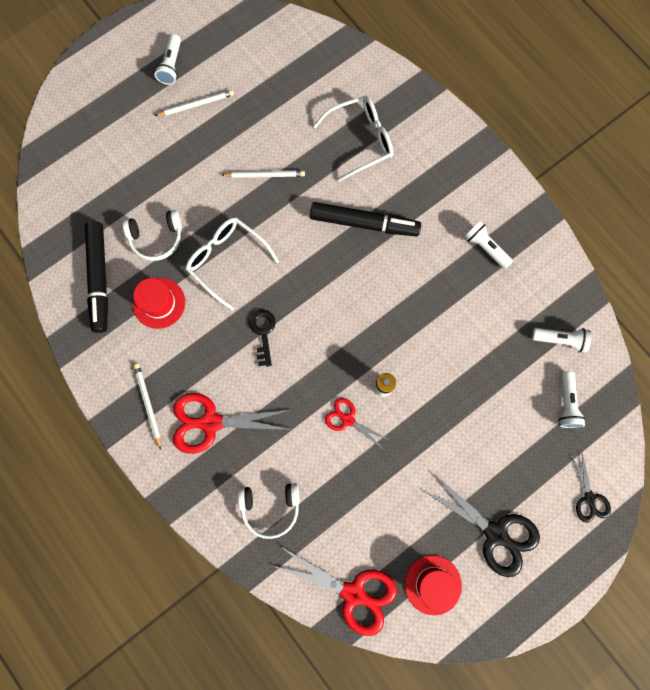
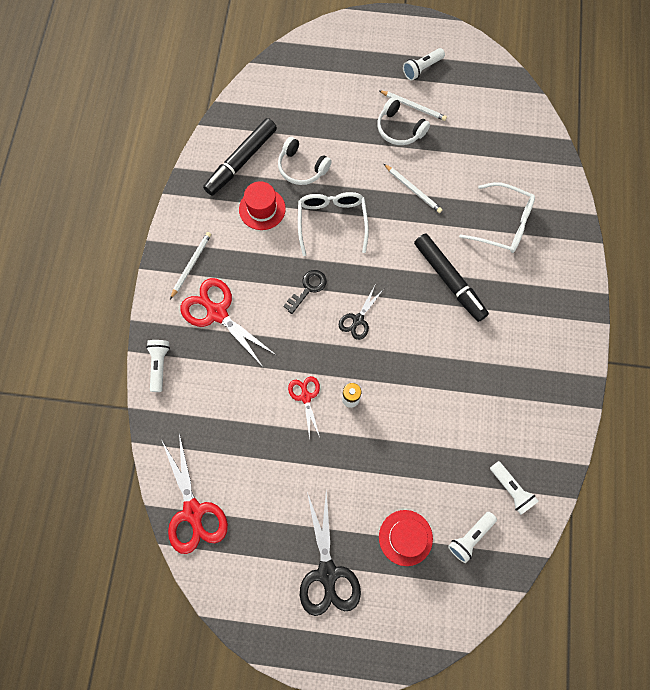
camera: 45 degrees right, 5 degrees down
(270, 507) = (198, 403): white headphones -> white headphones (399, 129)
(433, 584) = (250, 561): red hat -> red hat (405, 537)
(485, 248) = (520, 375): white flashlight -> white flashlight (159, 365)
(589, 499) = (419, 620): black scissors -> black scissors (358, 320)

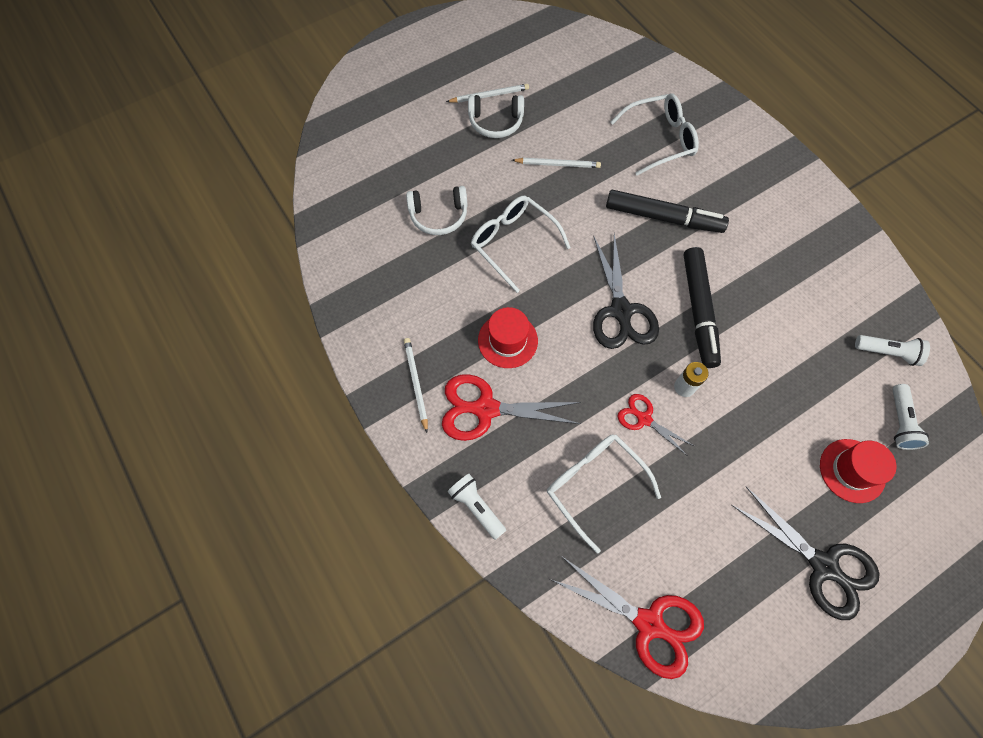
camera: 40 degrees left, 5 degrees down
(237, 410) = (594, 485): none -> white glasses
(241, 161) = (374, 250): black marker -> black marker (699, 311)
(262, 209) = (436, 279): red hat -> red hat (507, 340)
(308, 288) = (549, 319): black key -> none
(358, 320) = (621, 312): black scissors -> black scissors, size x1.77
(422, 69) = (466, 60): white flashlight -> none

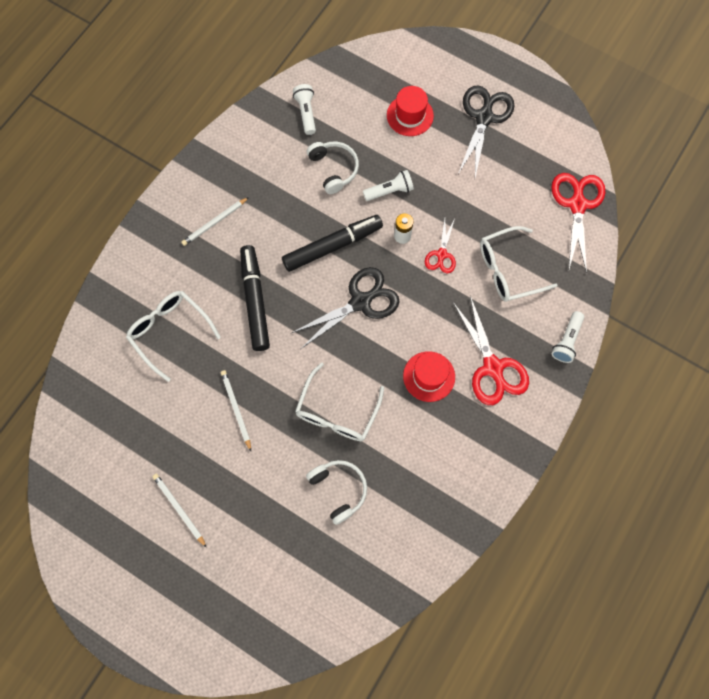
camera: 115 degrees left, 5 degrees up
(416, 383) = (500, 429): white pencil -> white pencil (215, 222)
(495, 122) = (210, 487): white headphones -> white headphones (334, 169)
(594, 485) = (508, 270): white glasses -> white glasses turned 45 degrees clockwise
(899, 422) = (358, 95): white flashlight -> white flashlight (389, 191)

